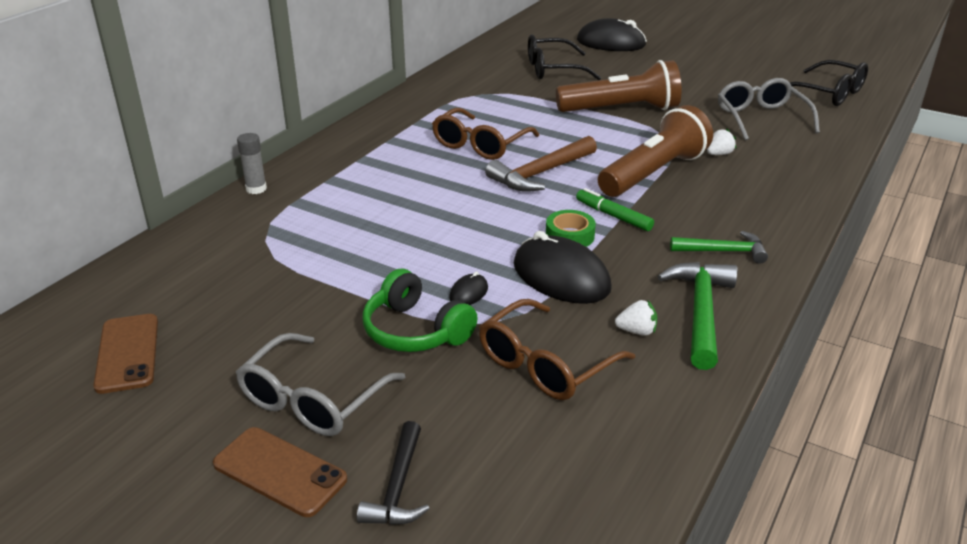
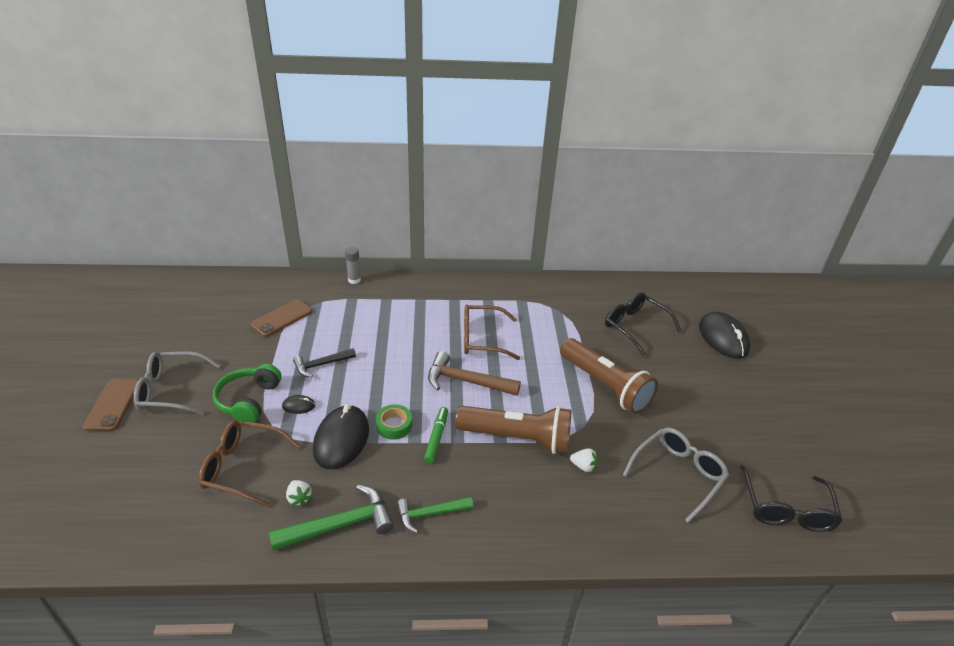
camera: 55 degrees right, 5 degrees up
(128, 353) = (182, 315): brown phone -> brown phone (282, 318)
(398, 487) = (113, 450): black hammer -> black hammer (321, 365)
(723, 251) = (430, 514): green hammer -> green hammer turned 105 degrees clockwise

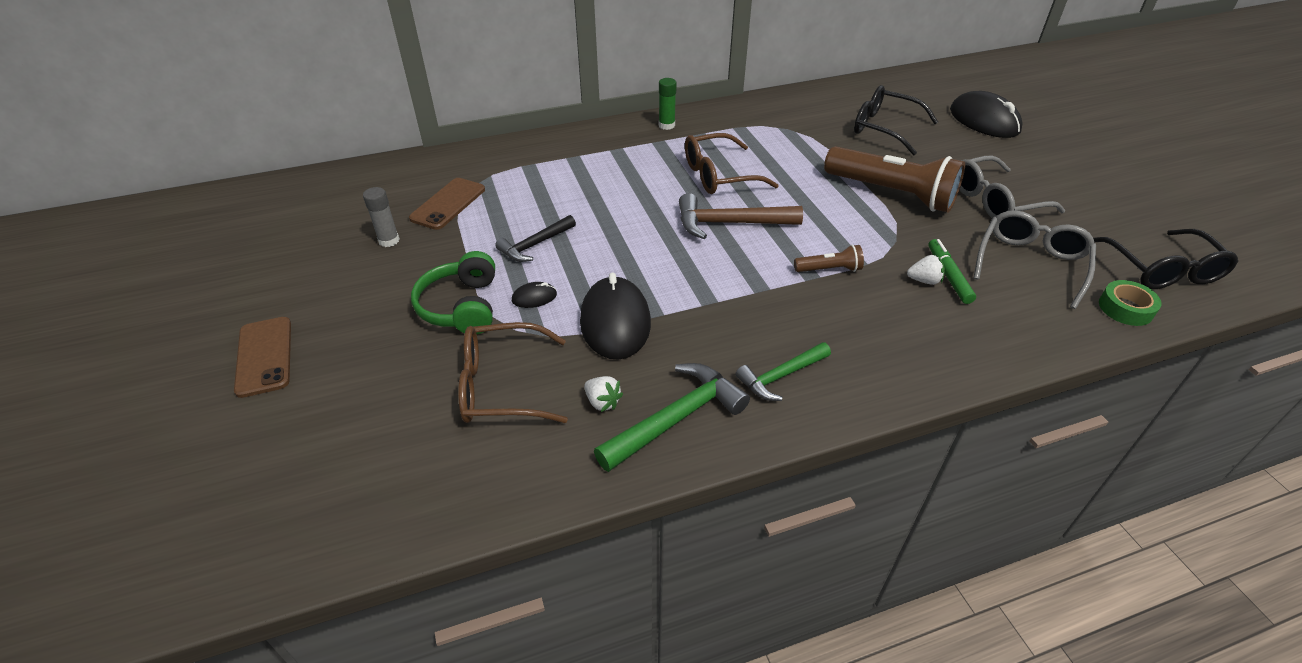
camera: 15 degrees left, 5 degrees up
(171, 390) = (342, 319): grey glasses -> grey glasses (995, 201)
(354, 280) = (518, 144): grey glue stick -> grey glue stick (389, 241)
(394, 425) = (672, 290): green tape -> green tape (1125, 308)
(436, 438) = (733, 291): green marker -> green marker (948, 276)
(468, 287) = (666, 125): none -> green glue stick
(517, 438) = (829, 269): brown flashlight -> brown flashlight, size x0.45

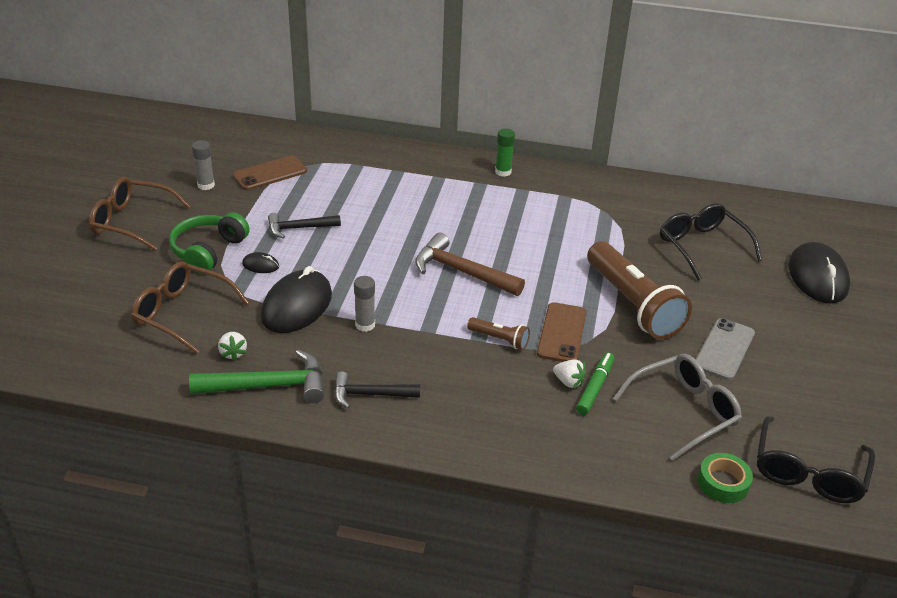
camera: 30 degrees right, 5 degrees down
(264, 356) = (66, 232): brown phone -> brown phone (562, 333)
(700, 310) = (365, 325): none -> grey glue stick
(718, 175) = (498, 230): brown glasses -> brown glasses (132, 222)
(781, 376) = (370, 394): green hammer -> black hammer
(995, 201) = (724, 349): grey glasses -> grey phone

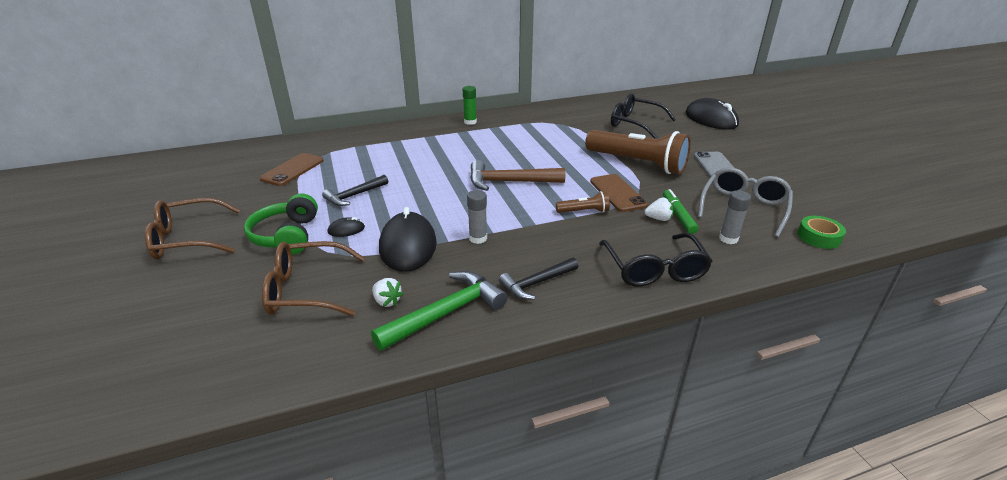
camera: 30 degrees left, 5 degrees down
(206, 185) = (240, 193): grey glue stick -> grey glue stick (728, 239)
(808, 473) = (848, 212): black glasses -> black glasses (654, 269)

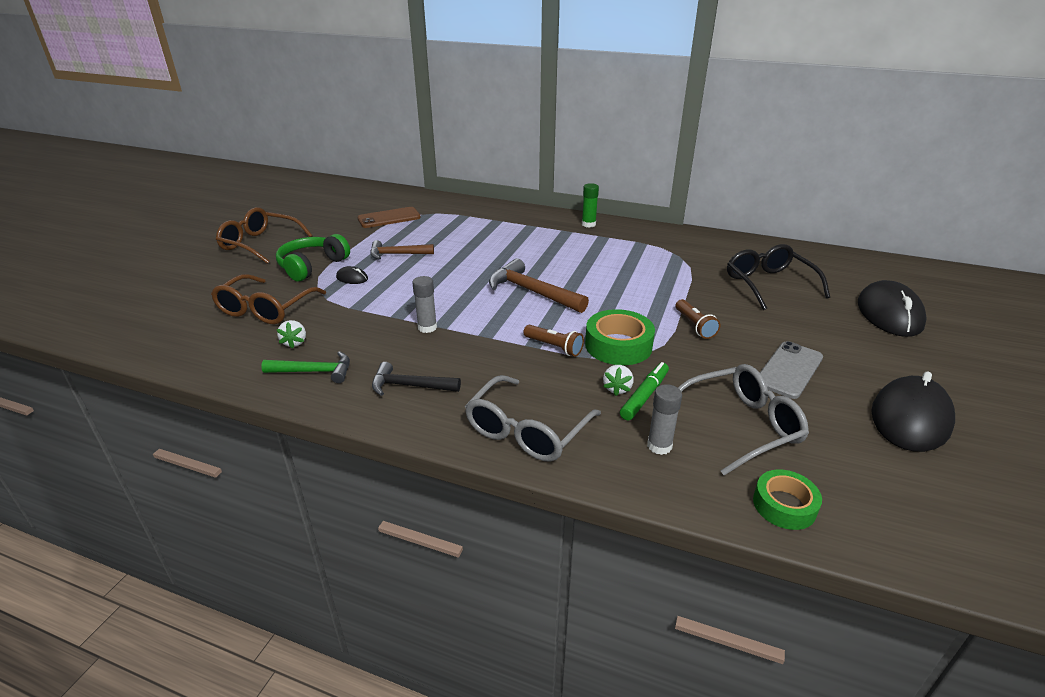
camera: 40 degrees right, 0 degrees up
(306, 290) = (265, 309): brown glasses -> brown glasses turned 105 degrees counterclockwise
(354, 196) = (397, 254): black hammer -> brown hammer
(408, 246) = (370, 309): black mouse -> black mouse (910, 418)
(446, 313) = (314, 371): green hammer -> green hammer, size x0.66
(617, 193) = (618, 345): brown phone -> green tape
(637, 163) = (694, 326): brown flashlight -> brown flashlight, size x0.45
(654, 269) = (526, 431): black glasses -> grey glasses
(658, 218) = (617, 388): white strawberry -> white strawberry turned 60 degrees clockwise

